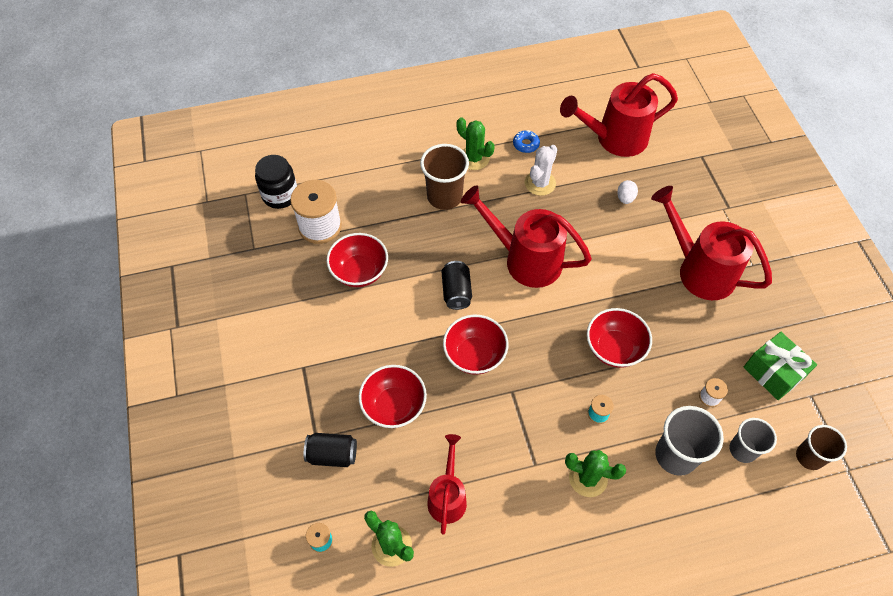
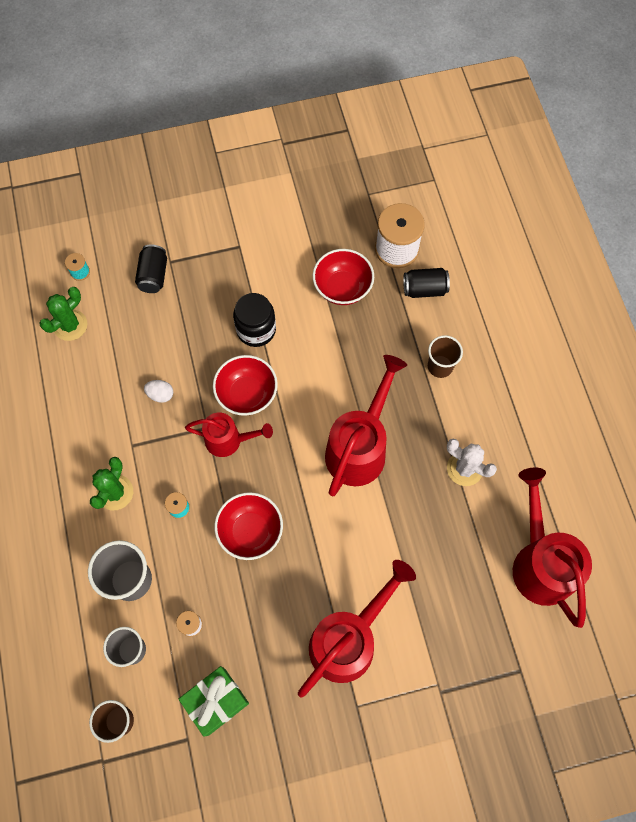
camera: 90 degrees right, 10 degrees up
(280, 195) = (434, 210): black jar -> black jar (256, 330)
(394, 406) = (197, 323): red bowl -> none
(444, 197) = (440, 366): brown cup -> brown cup, size x0.66
(447, 496) = (108, 369): red watering can -> red watering can (229, 440)
(456, 292) = (319, 378): black can -> black can (424, 289)
(474, 158) = (496, 398): green cactus -> none
(526, 144) = (522, 456): blue donut -> none
(625, 198) = (448, 565): white egg -> white egg (160, 394)

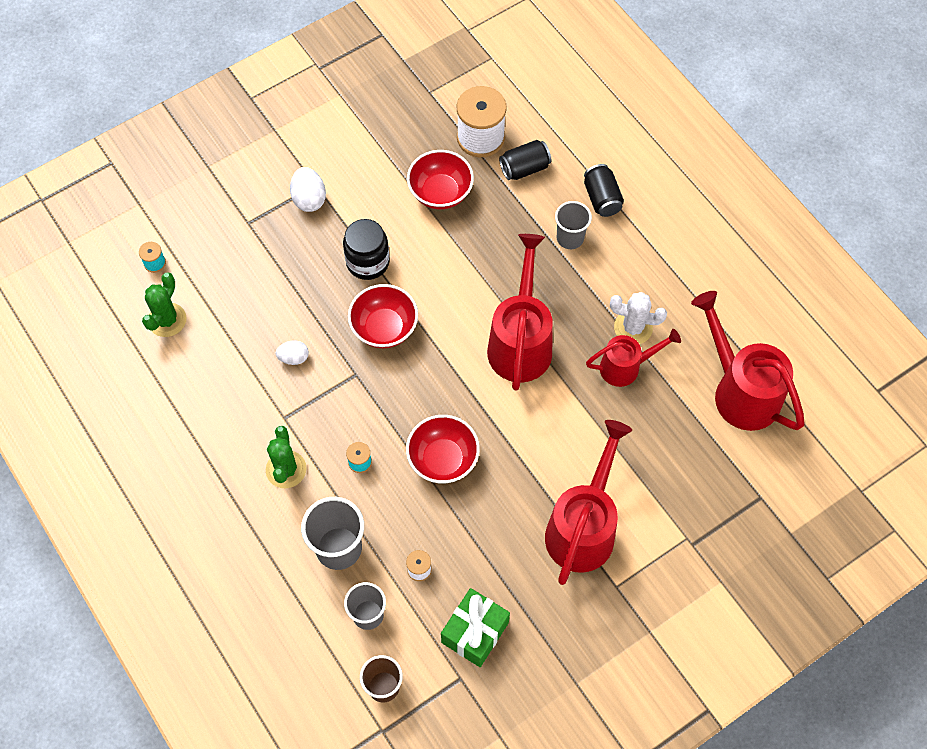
camera: 20 degrees left, 5 degrees down
(153, 275) = (236, 242): black can -> black can (602, 198)
(229, 257) = (309, 199): none -> white egg
(229, 440) = (384, 379): red watering can -> red watering can (626, 367)
(440, 366) = (570, 238): brown cup -> grey cup

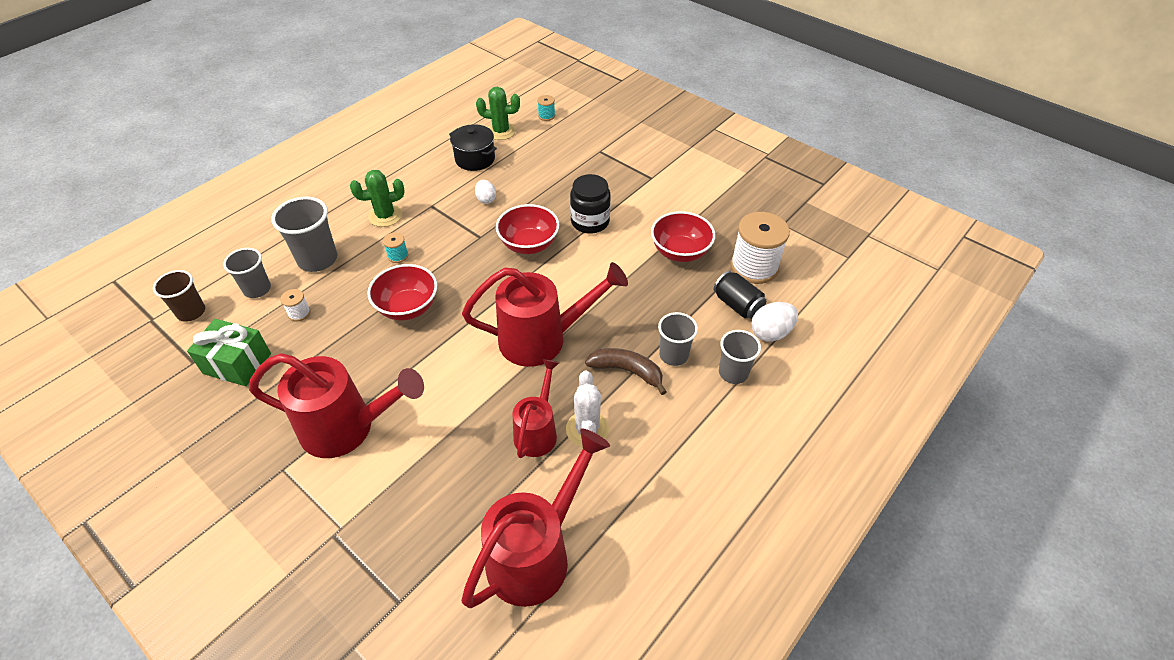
camera: 75 degrees right, 15 degrees down
(213, 358) = (475, 159): none -> black pot
(309, 199) = (636, 177): white egg -> white egg (771, 333)
(578, 280) = (627, 371): none -> brown banana
(602, 198) = (733, 373): black can -> grey cup
(626, 367) = (537, 431): red watering can -> red watering can turned 135 degrees counterclockwise

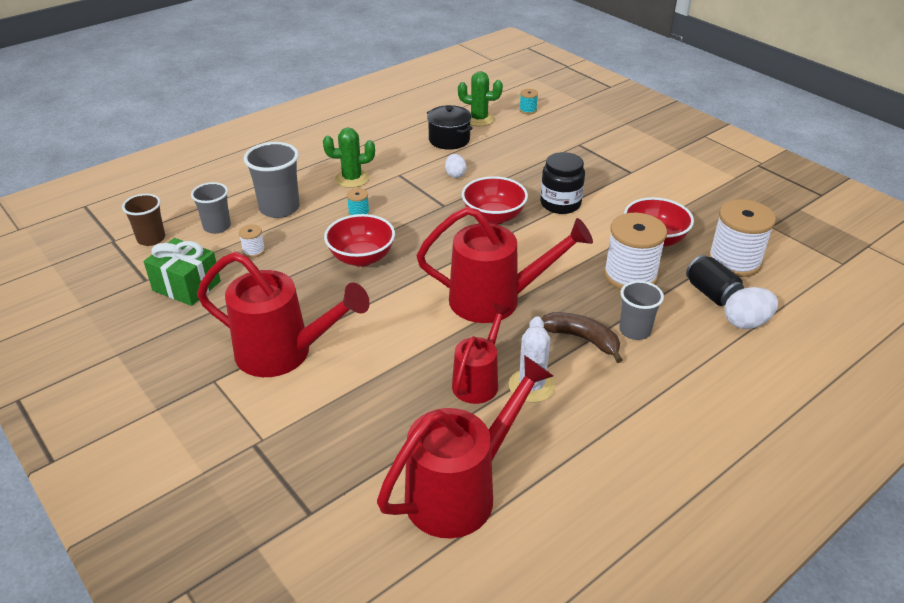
camera: 10 degrees right, 10 degrees down
(663, 295) = (630, 275): none -> white spool
(733, 373) = (699, 354): grey cup -> none

